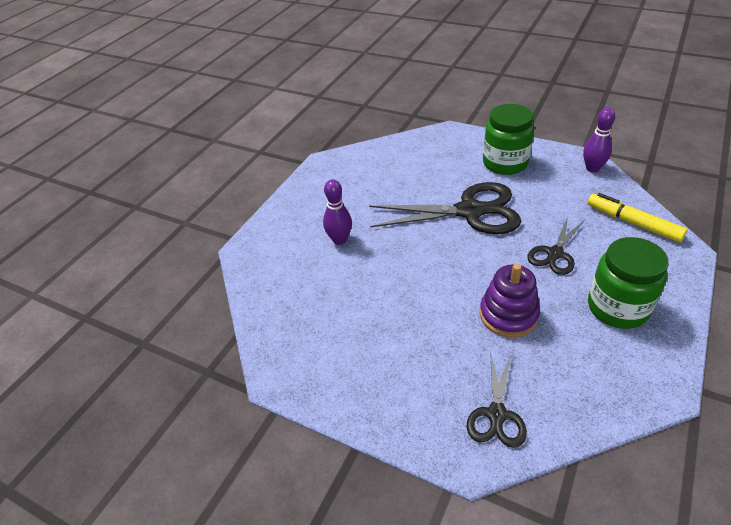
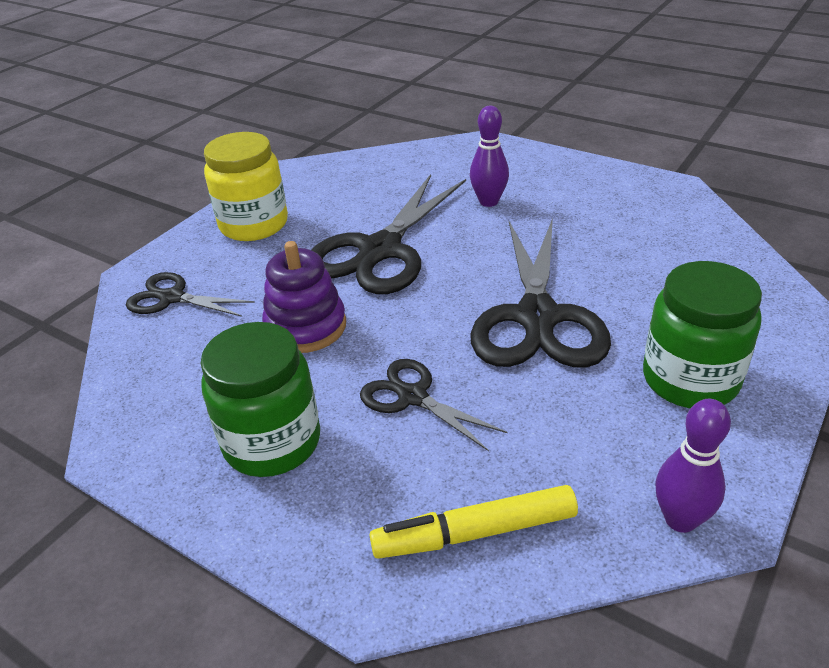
camera: 95 degrees right, 5 degrees down
(377, 384) = (254, 225): none -> yellow jar
(409, 290) = (380, 250): none -> black scissors
(633, 223) = (475, 533): yellow marker -> yellow marker turned 150 degrees counterclockwise

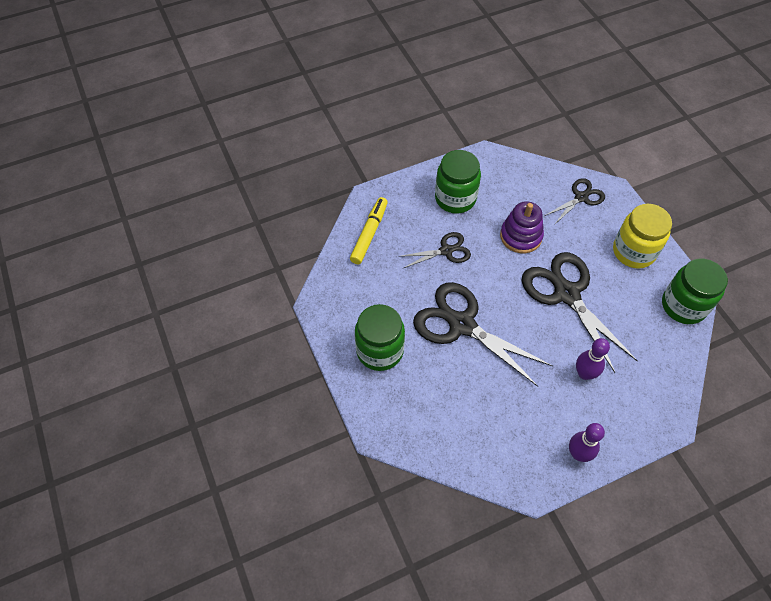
camera: 120 degrees right, 20 degrees up
(315, 173) = (683, 305): none -> green jar
(680, 519) = (326, 292): purple bowling pin -> purple bowling pin (578, 454)

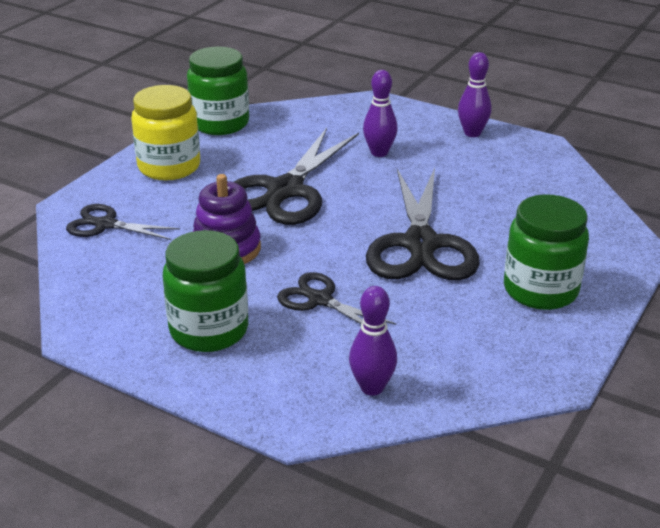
camera: 125 degrees left, 25 degrees down
(369, 234) = (372, 387): yellow marker -> purple bowling pin

